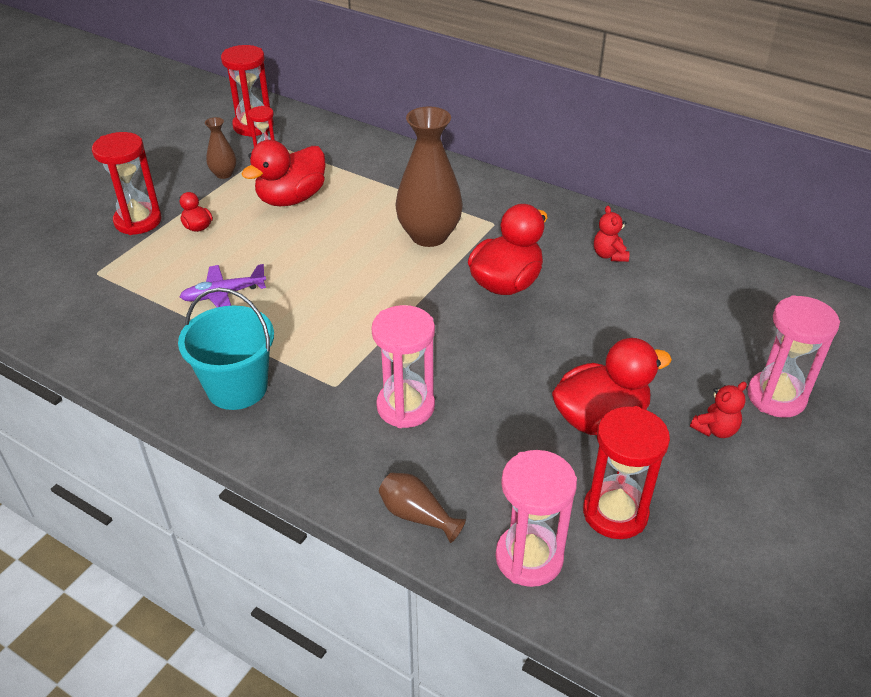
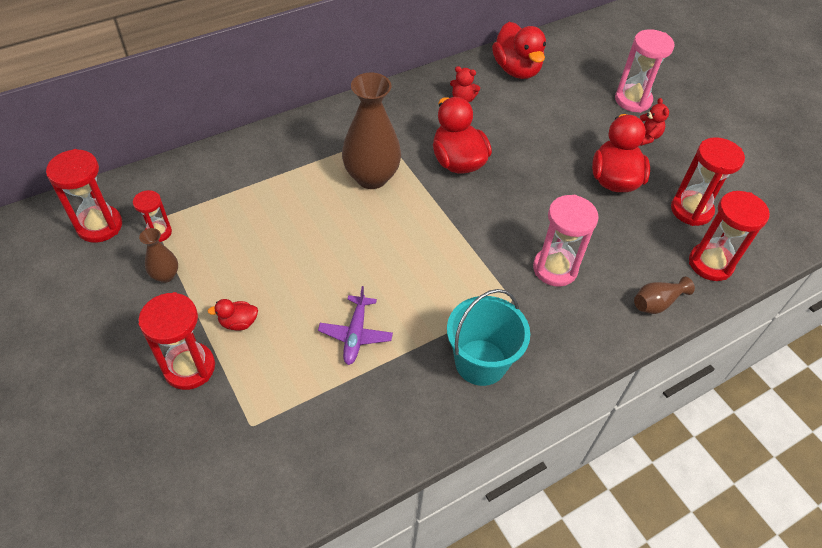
camera: 65 degrees left, 10 degrees up
(291, 199) = (250, 241): red duck -> red duck (516, 70)
(529, 558) = (710, 263): pink hourglass -> red hourglass

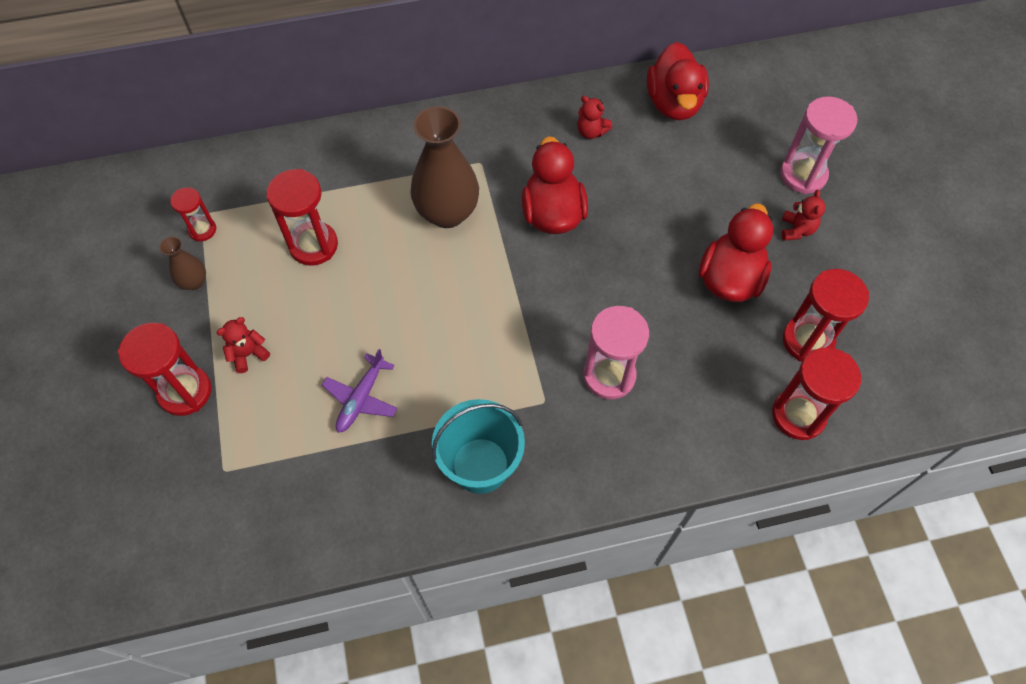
camera: 20 degrees right, 10 degrees up
(99, 226) = (147, 208): red hourglass -> red hourglass (313, 245)
(238, 322) = (248, 354): red duck -> red teddy bear
(657, 303) = (710, 448): brown vase -> none

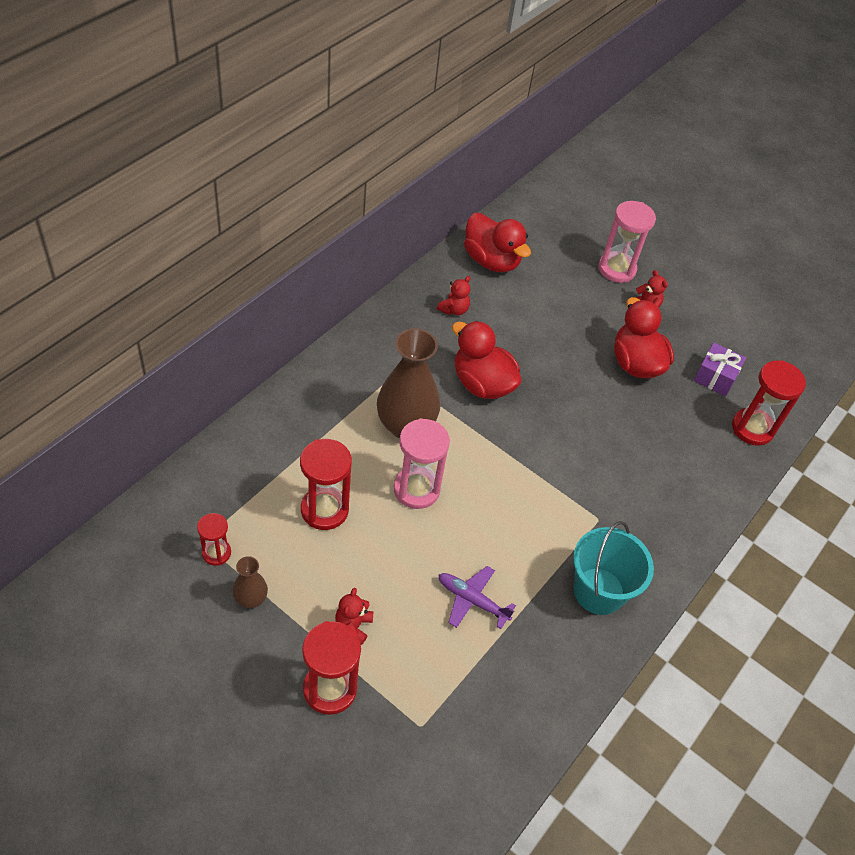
camera: 45 degrees left, 10 degrees down
(361, 398) = (472, 600): purple plane -> purple plane turned 135 degrees clockwise
(591, 131) = (454, 310): red teddy bear -> red teddy bear turned 45 degrees counterclockwise
(609, 376) = (622, 474): pink hourglass -> pink hourglass (416, 489)
(807, 340) = (715, 377): red hourglass -> purple gift

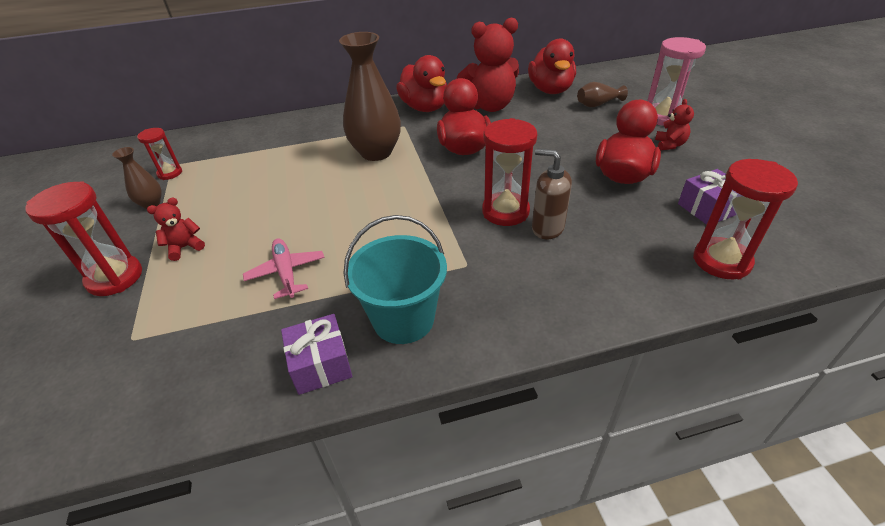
camera: 45 degrees right, 10 degrees down
(324, 510) = (261, 176): red hourglass -> red hourglass (505, 211)
(390, 337) = (425, 108): none -> red duck
(416, 489) = (337, 188): pink hourglass -> none
(454, 310) = (489, 106): red teddy bear -> red teddy bear, size x2.18
(472, 600) = (286, 273): purple plane -> pink plane
(551, 269) = (598, 104): none -> brown vase
(580, 658) = (321, 365): none -> purple gift
(624, 452) = (547, 228): none -> brown soap dispenser

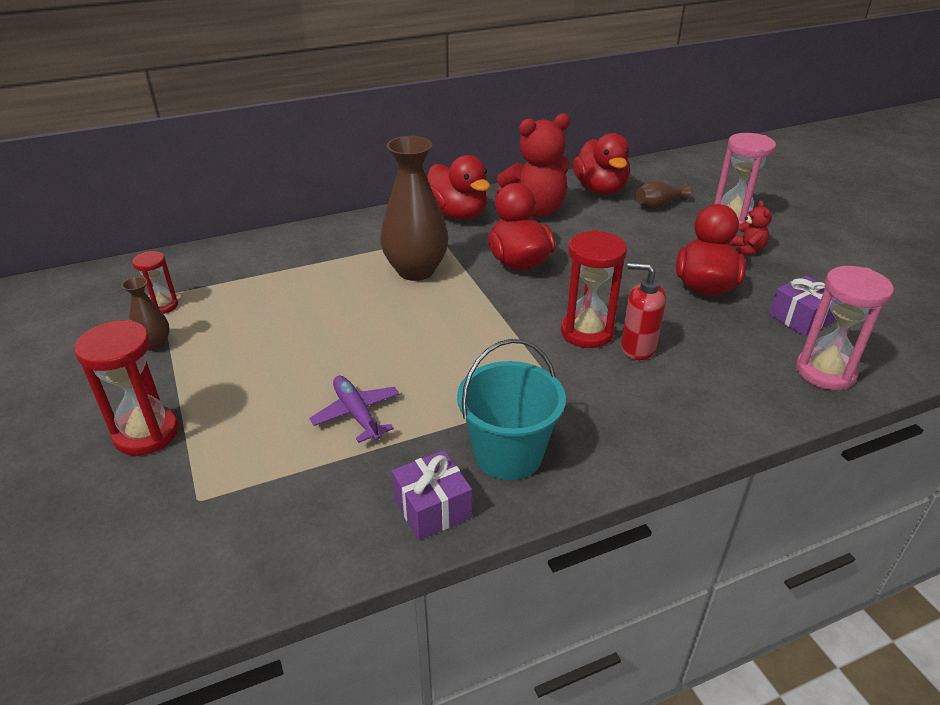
camera: 10 degrees left, 5 degrees down
(185, 247) = (220, 393): red teddy bear -> none
(286, 273) = (357, 414): pink plane -> purple plane
(547, 228) = (637, 348): brown soap dispenser -> red soap dispenser
(721, 261) = (825, 372): red hourglass -> pink hourglass

